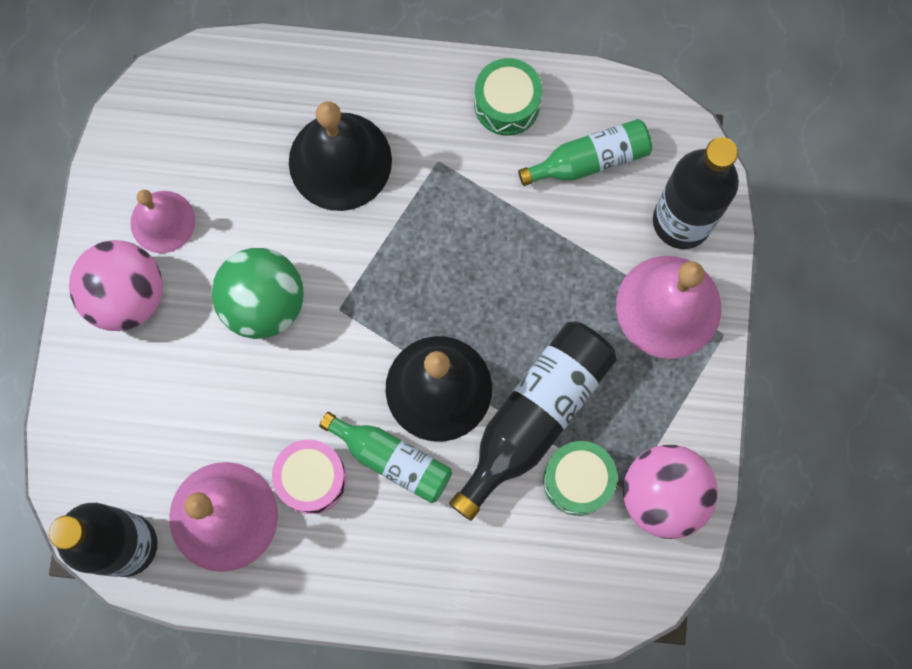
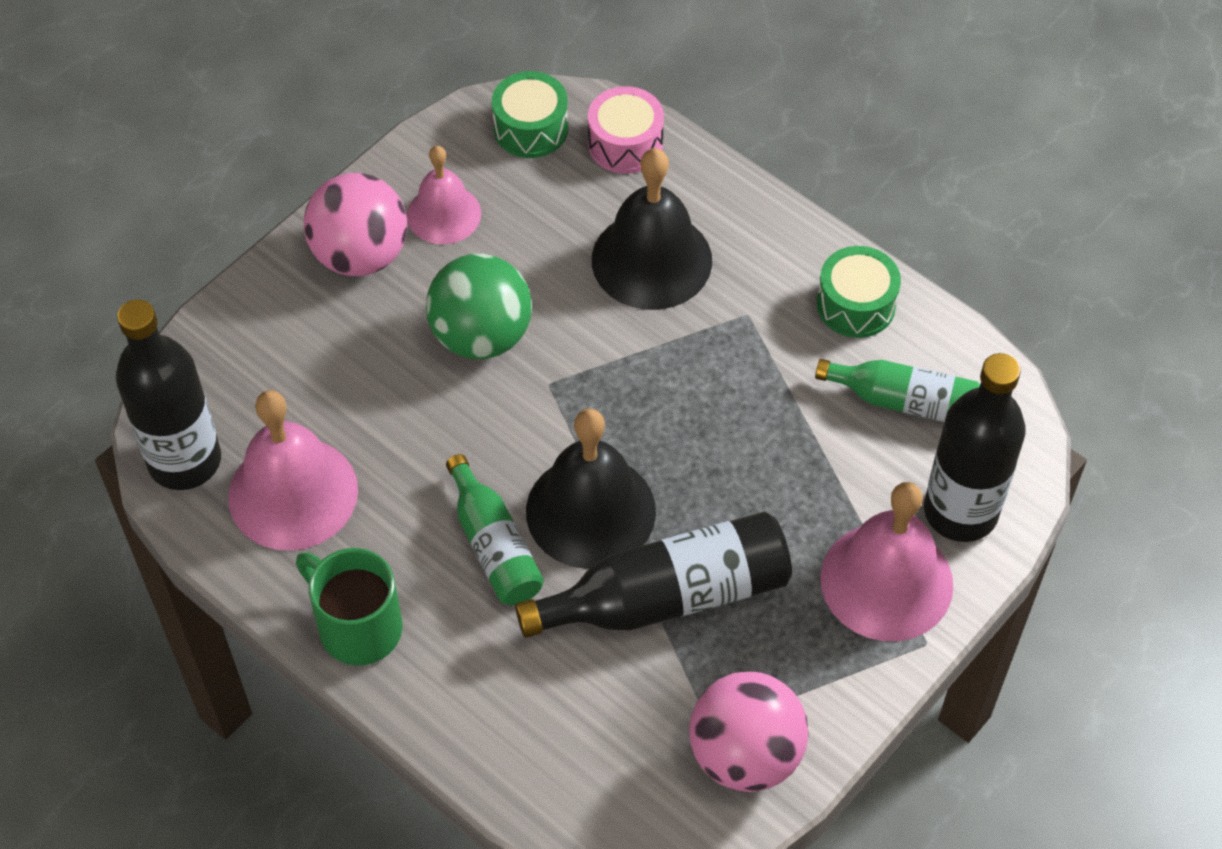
camera: 35 degrees right, 20 degrees down
(312, 479) = (402, 513): pink drum -> pink drum (625, 144)
(344, 583) = (357, 626): none -> green mug
(577, 480) = (666, 683): green drum -> green drum (531, 128)

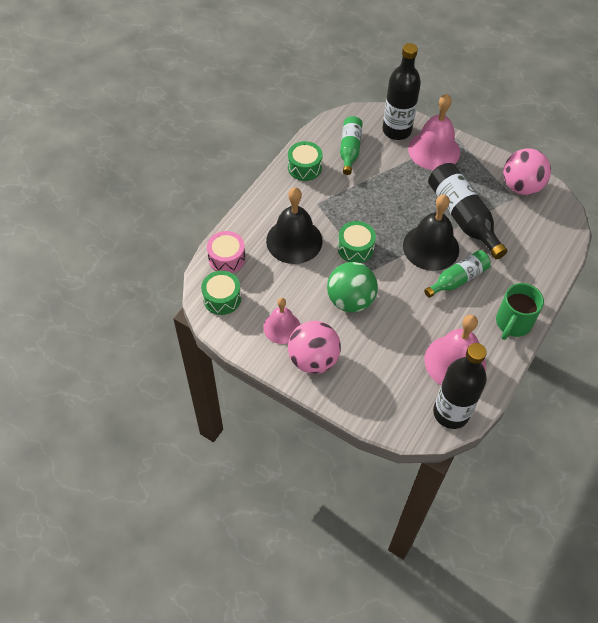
camera: 100 degrees left, 0 degrees up
(613, 366) = (355, 248): none -> green drum

